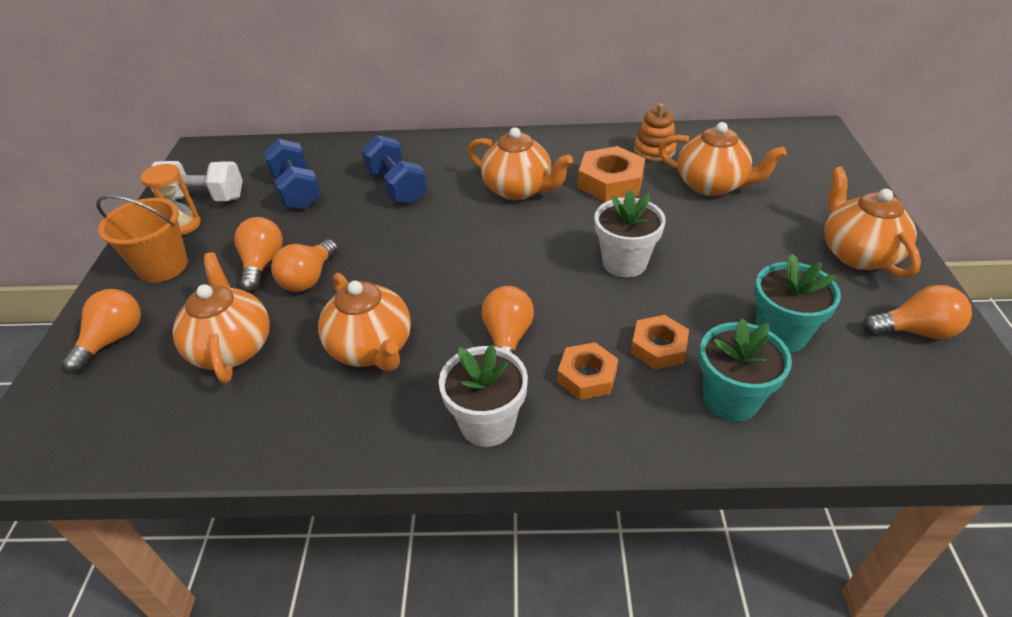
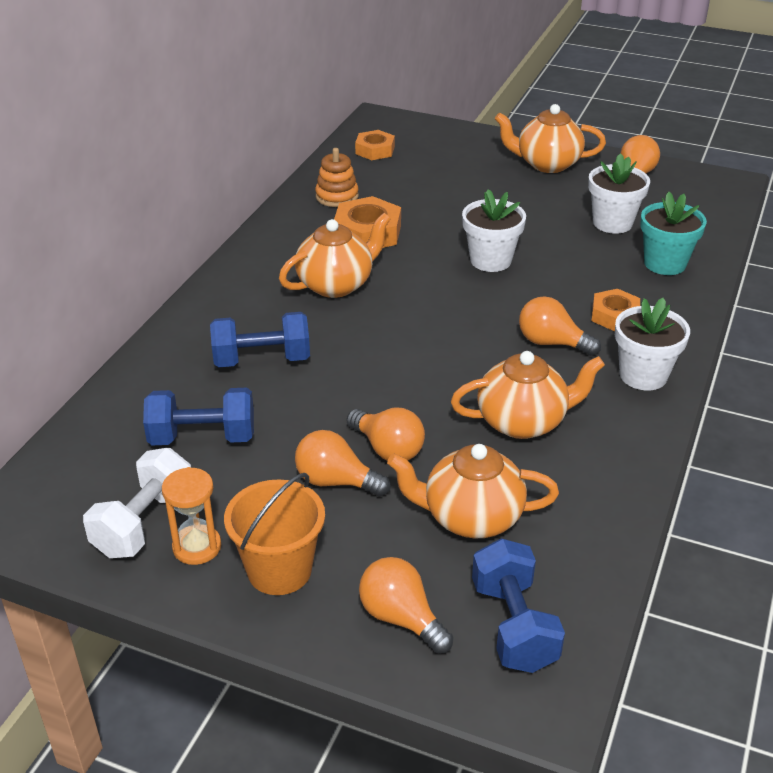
camera: 70 degrees left, 5 degrees down
(103, 406) = (513, 625): none -> blue dumbbell
(658, 347) = (600, 275): orange nut -> orange nut (375, 150)
(712, 185) = (415, 188): orange teapot -> none
(781, 334) = (612, 223): turquoise flower pot -> white flower pot

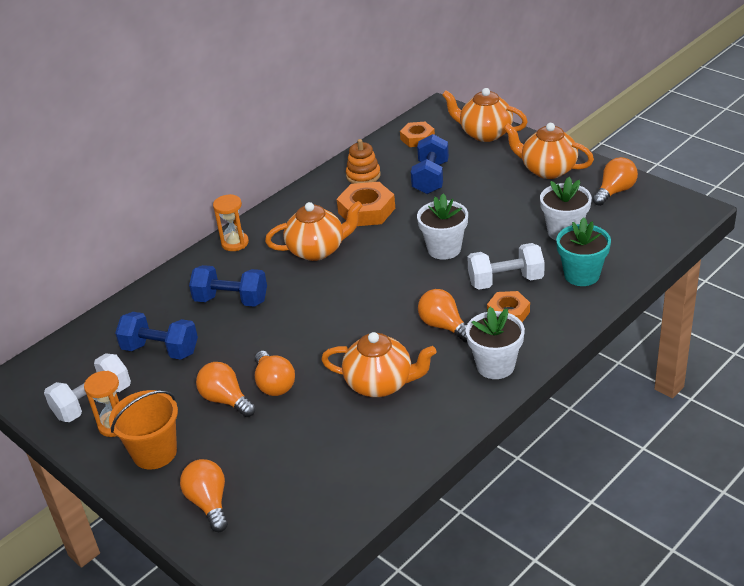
camera: 25 degrees right, 0 degrees up
(222, 293) = (235, 243): none -> orange hourglass
(471, 517) = (297, 446): orange teapot -> orange teapot (485, 133)
(513, 625) = (276, 526): blue dumbbell -> blue dumbbell (430, 178)
(586, 283) = (505, 281): none -> white dumbbell

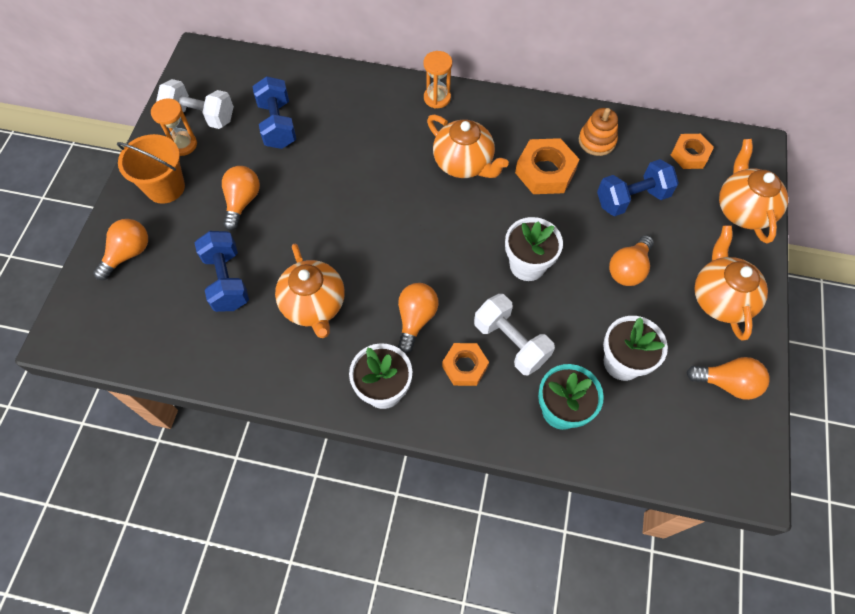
camera: 55 degrees right, 25 degrees up
(231, 300) = (362, 138): blue dumbbell -> blue dumbbell (227, 280)
(274, 384) = (276, 225): orange light bulb -> orange light bulb (628, 269)

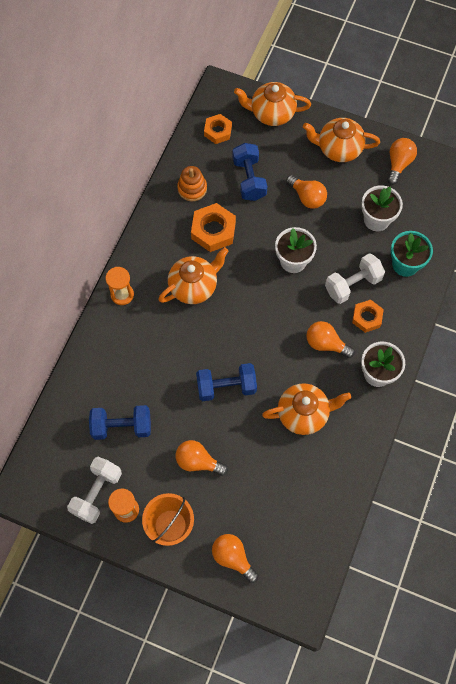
camera: 80 degrees left, 5 degrees up
(227, 280) = (271, 478): blue dumbbell -> blue dumbbell (226, 387)

